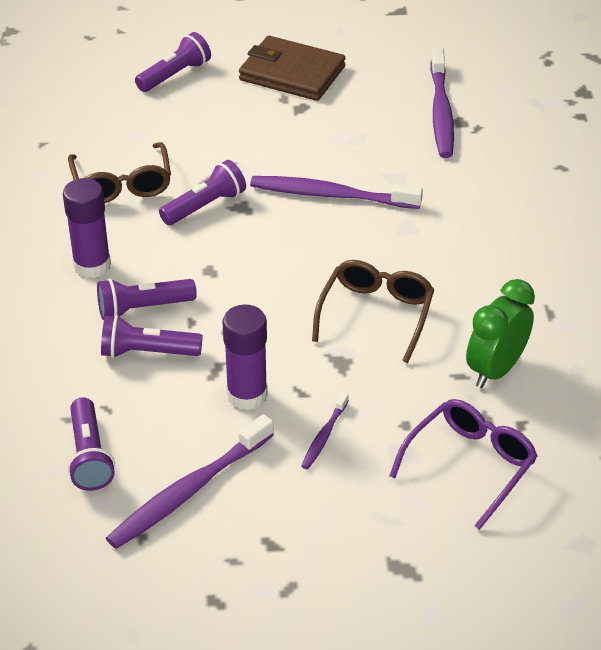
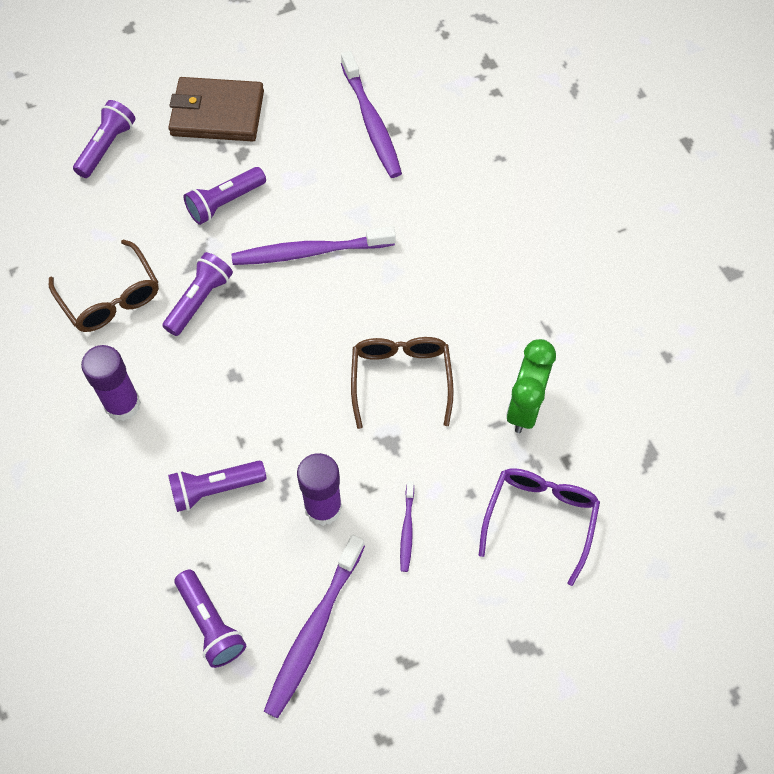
camera: 20 degrees left, 20 degrees up
(143, 308) = (190, 440): purple flashlight -> purple flashlight (225, 203)

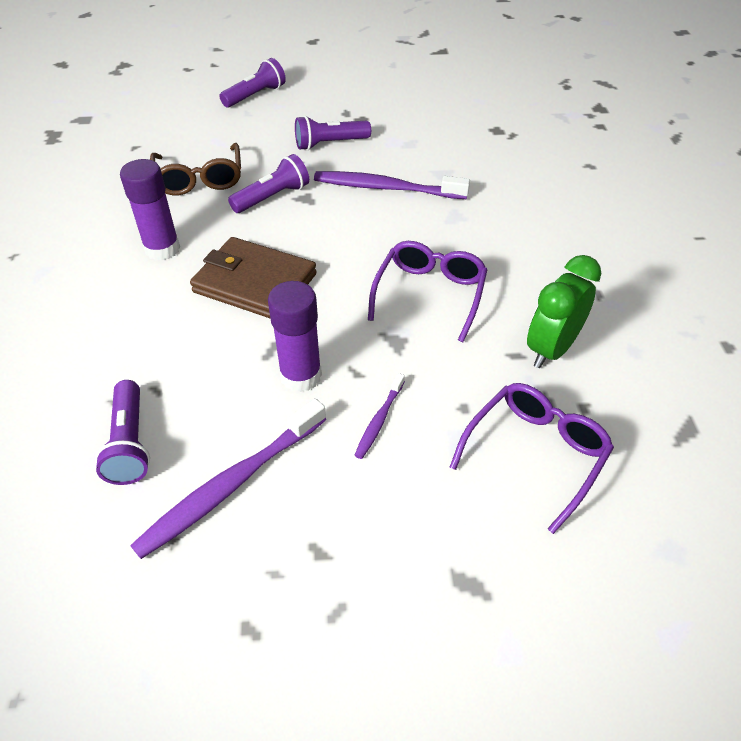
camera: 20 degrees right, 15 degrees down
(215, 489) = (204, 331): purple flashlight -> none
(217, 113) = (353, 94): brown wallet -> brown wallet (254, 283)
(371, 122) = (480, 122): purple toothbrush -> none
(401, 379) = (430, 294): brown glasses -> purple glasses

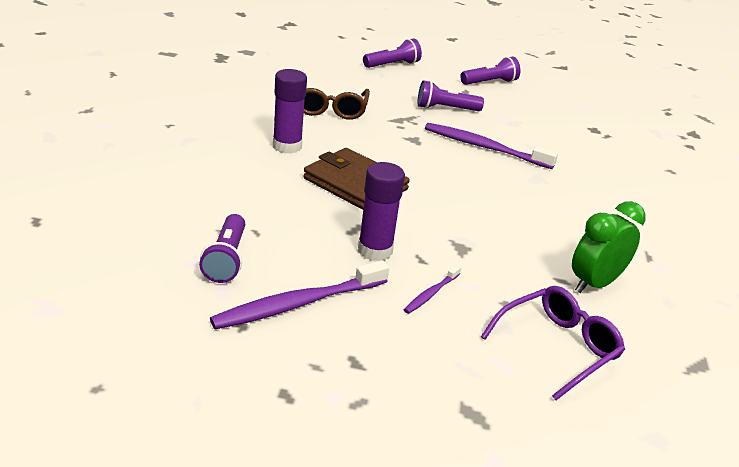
camera: 10 degrees right, 15 degrees down
(272, 197) = (386, 133): purple flashlight -> purple flashlight (490, 82)
(430, 294) = (500, 224): purple glasses -> none

